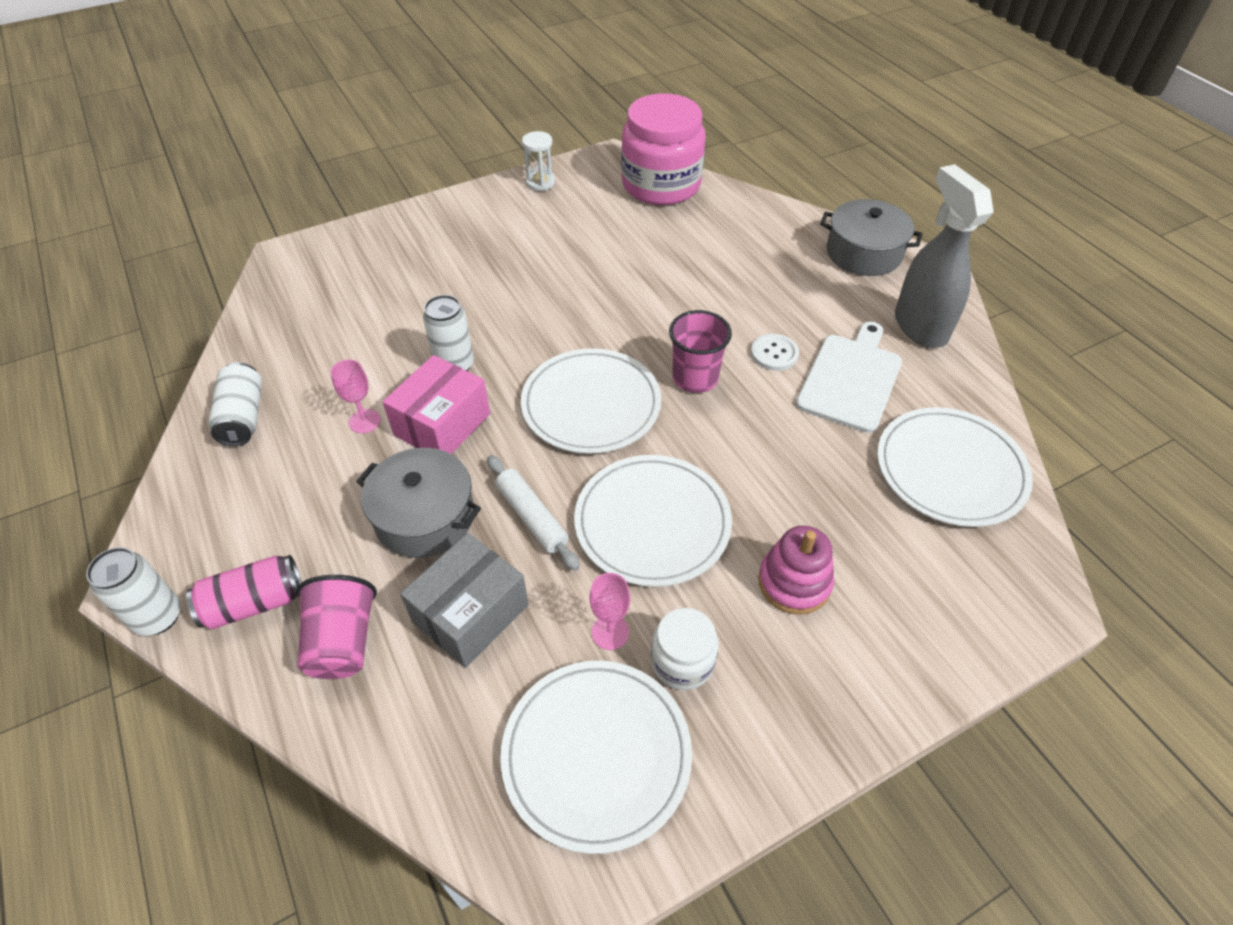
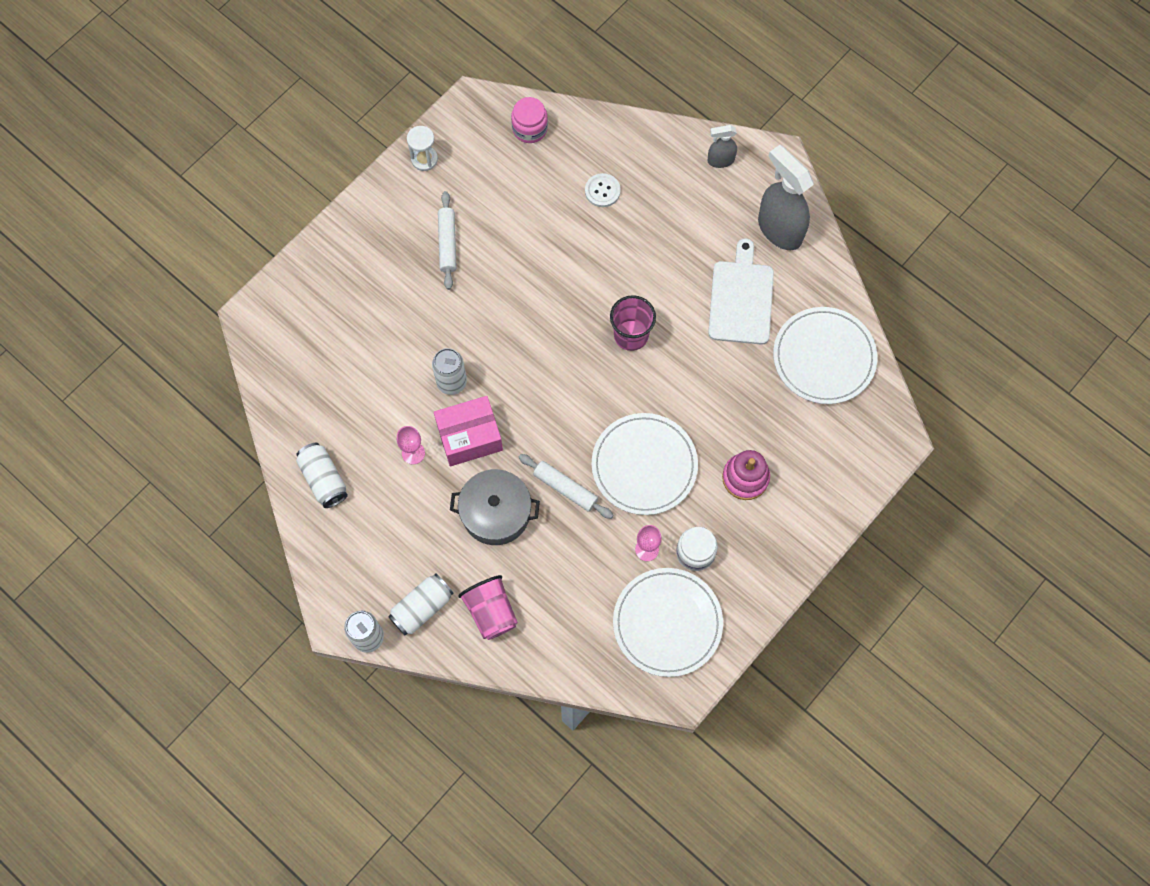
camera: 20 degrees left, 20 degrees up
(254, 603) = (422, 608): pink can -> white can
(442, 424) = (469, 437): pink box -> pink box turned 60 degrees clockwise
(470, 613) = (558, 567): grey box -> none
(525, 248) = (447, 243): none -> white rolling pin
(591, 404) = (566, 384): white plate -> none
(661, 185) = (530, 128): pink jar -> pink jar, size x0.49
(774, 353) = (680, 292): white button -> white button (602, 191)
(863, 253) = (720, 160): grey pot -> grey spray bottle

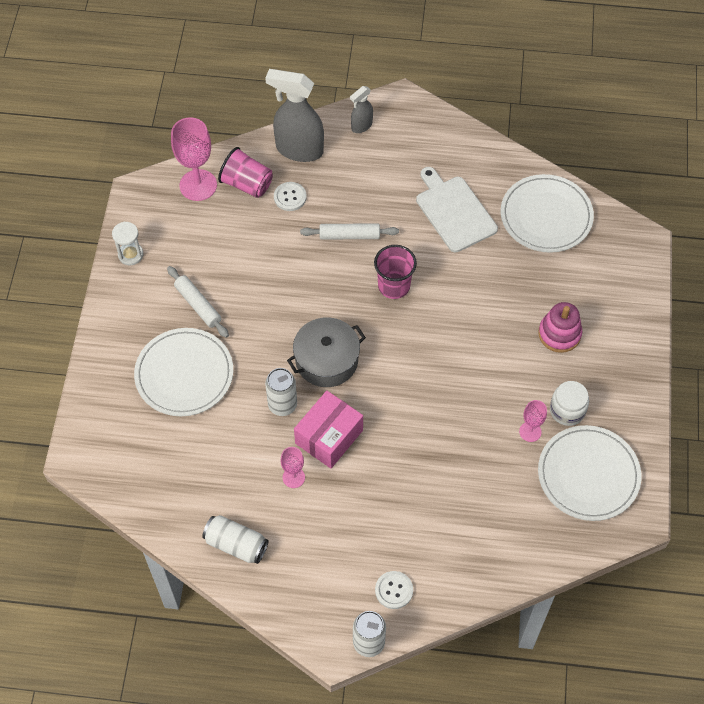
camera: 35 degrees left, 10 degrees down
(422, 608) = (394, 590): white can -> white button
(491, 612) = (450, 556): pink cup -> pink cup (247, 184)
(496, 513) = (394, 480): grey pot -> grey pot (326, 360)
(530, 128) = (198, 185): pink jar -> pink goblet
(565, 488) = (433, 427): white rolling pin -> white rolling pin (349, 235)
(644, 465) = (479, 372): white plate -> white plate (184, 374)
(779, 229) = (442, 148): grey spray bottle -> grey spray bottle (299, 149)

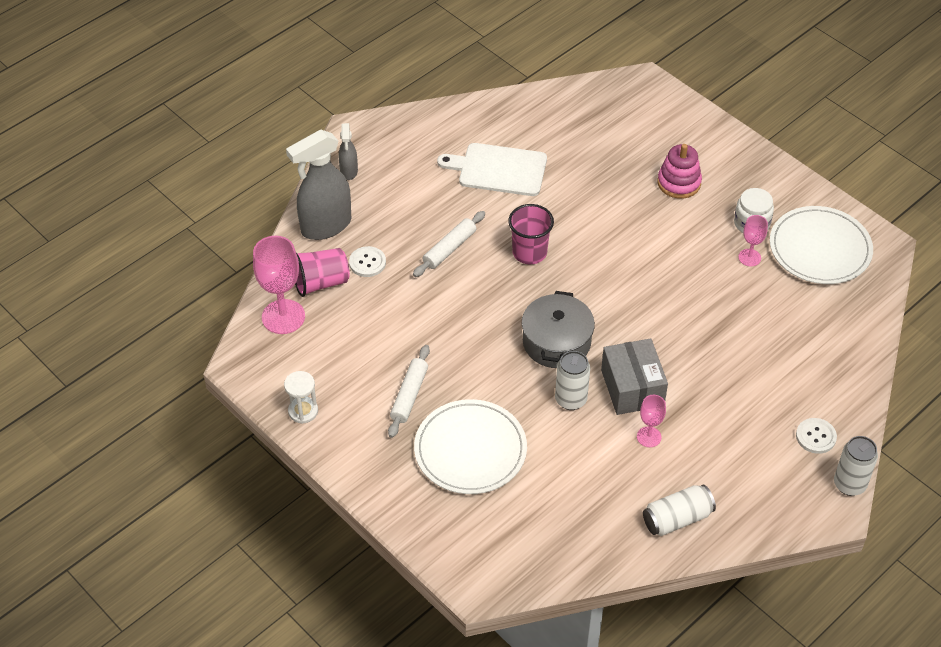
camera: 50 degrees left, 10 degrees down
(198, 305) = (409, 395): white rolling pin -> white rolling pin turned 75 degrees counterclockwise
(329, 437) = (632, 388): pink box -> grey box
(546, 216) = (563, 119): white plate -> none

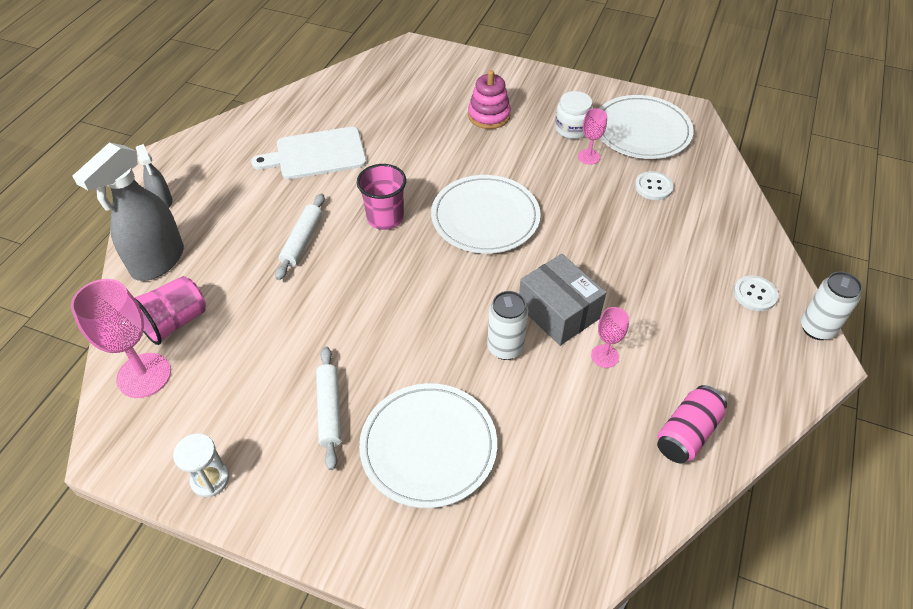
camera: 25 degrees left, 0 degrees up
(367, 263) = (220, 283): white button -> white button (653, 187)
(556, 342) = (458, 294): grey pot -> none
(618, 282) = (485, 217): none -> white plate
(677, 519) = (687, 433): white can -> pink can

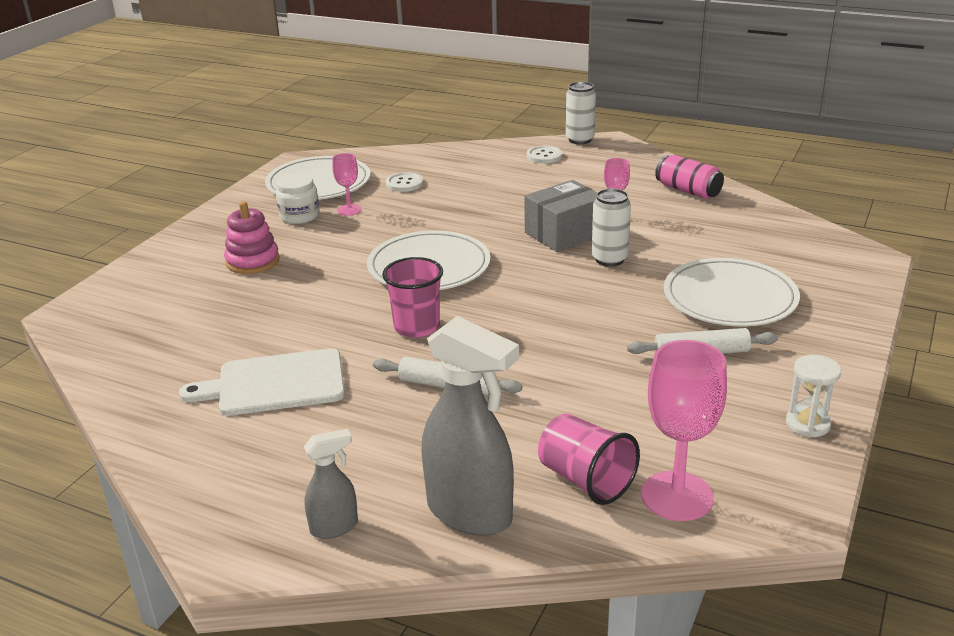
camera: 85 degrees left, 20 degrees down
(316, 154) = (275, 383): white cutting board -> white cutting board turned 90 degrees clockwise

